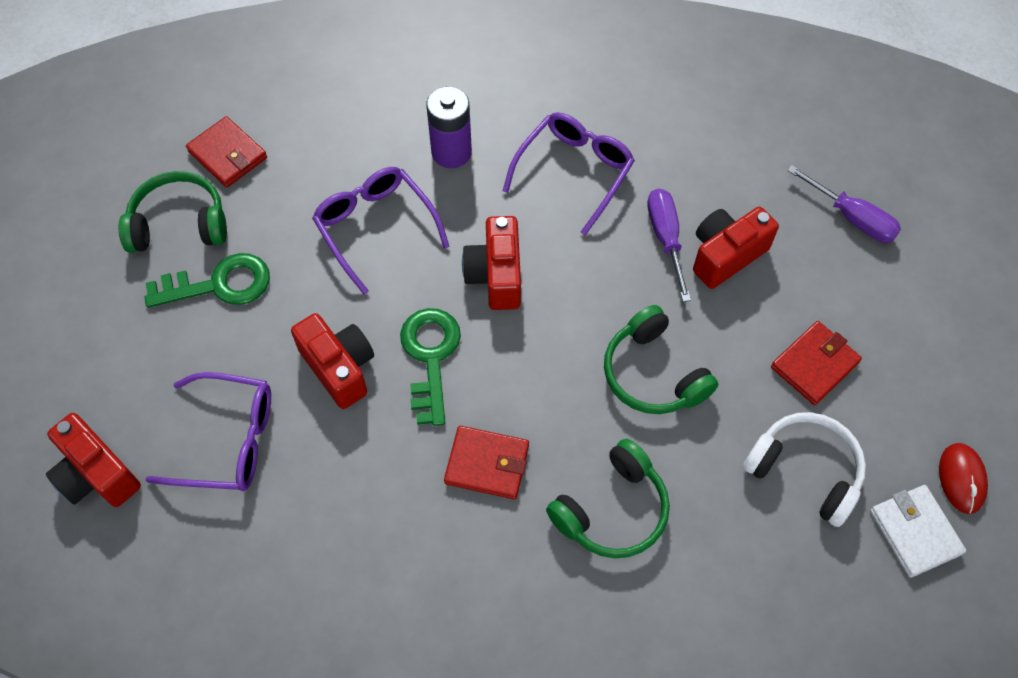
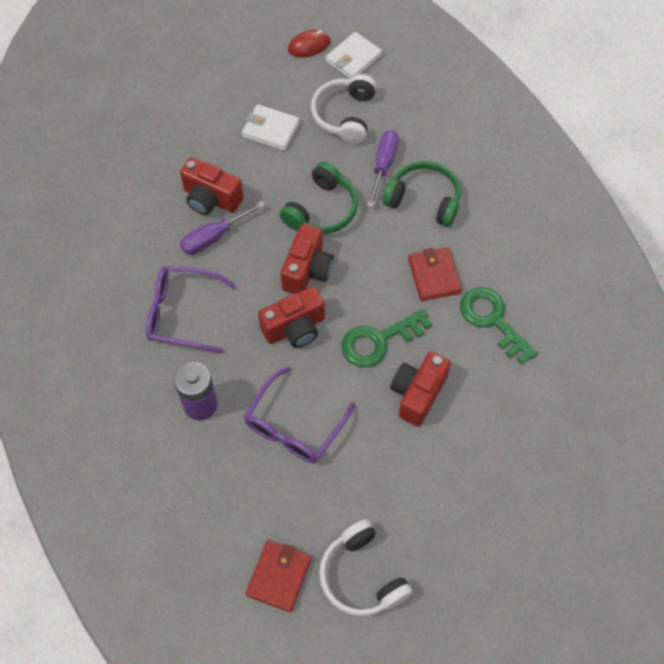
camera: 115 degrees left, 0 degrees up
(97, 474) = (580, 509): red camera -> red camera (307, 270)
(179, 224) = (361, 576): green headphones -> white headphones
(219, 284) = (397, 512): green key -> green key (492, 320)
(228, 440) = (508, 437): purple glasses -> none
(814, 365) = (270, 129): red wallet -> white wallet
(853, 218) = (147, 138): purple screwdriver -> purple screwdriver (383, 165)

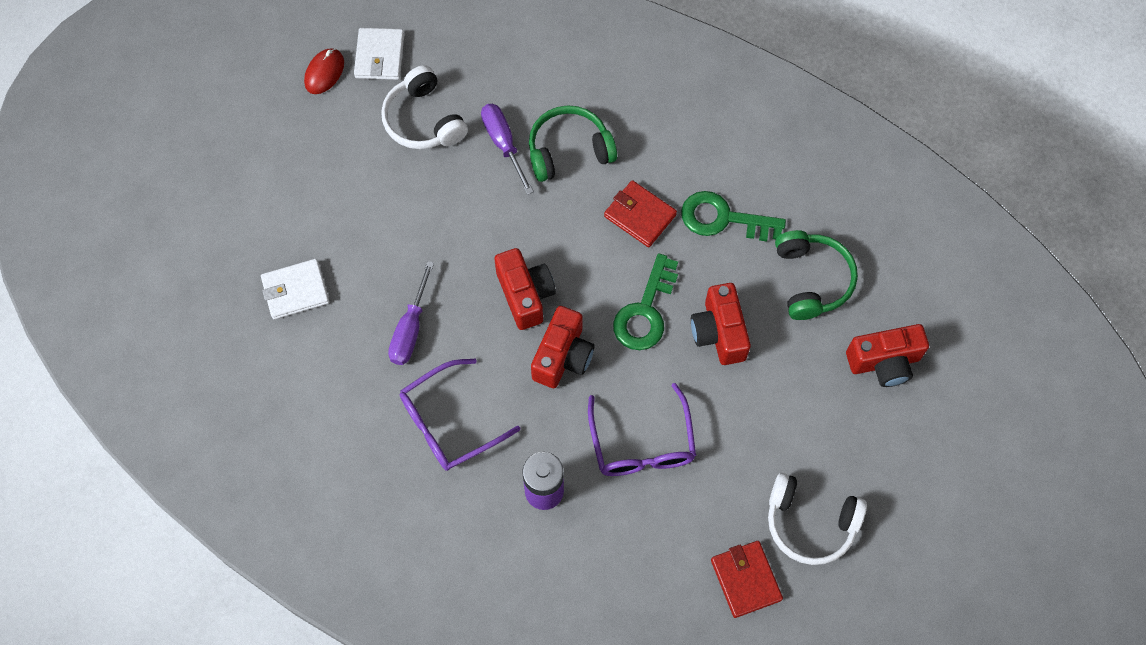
camera: 40 degrees left, 5 degrees up
(211, 199) = (373, 294): red camera -> red camera (884, 362)
(270, 129) = (366, 184): white wallet -> white wallet (295, 290)
(322, 210) = (486, 228): green headphones -> green headphones (811, 280)

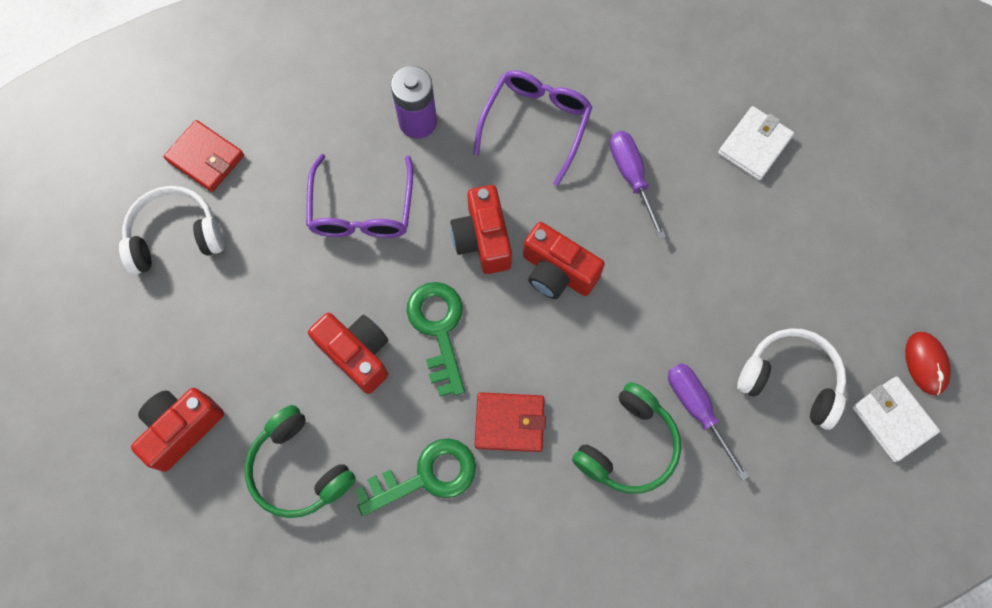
camera: 145 degrees right, 5 degrees up
(503, 143) = (696, 408): purple screwdriver -> purple screwdriver turned 150 degrees counterclockwise
(642, 444) = (362, 210): purple glasses -> purple glasses turned 135 degrees counterclockwise

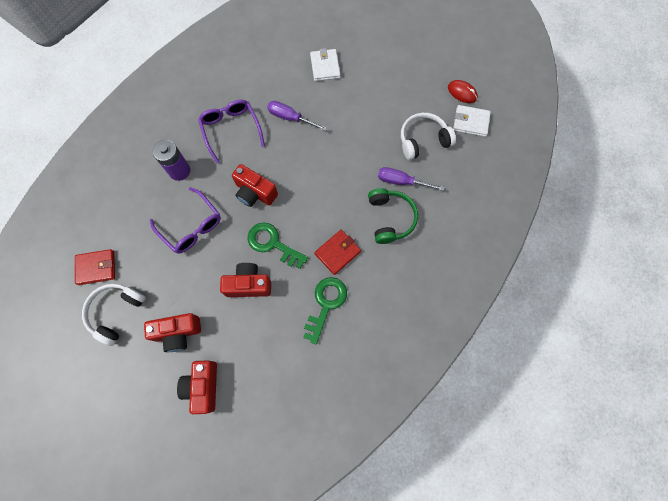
camera: 45 degrees left, 0 degrees up
(299, 468) = (271, 352): green headphones -> none
(557, 272) = (298, 179): red camera -> red camera (178, 333)

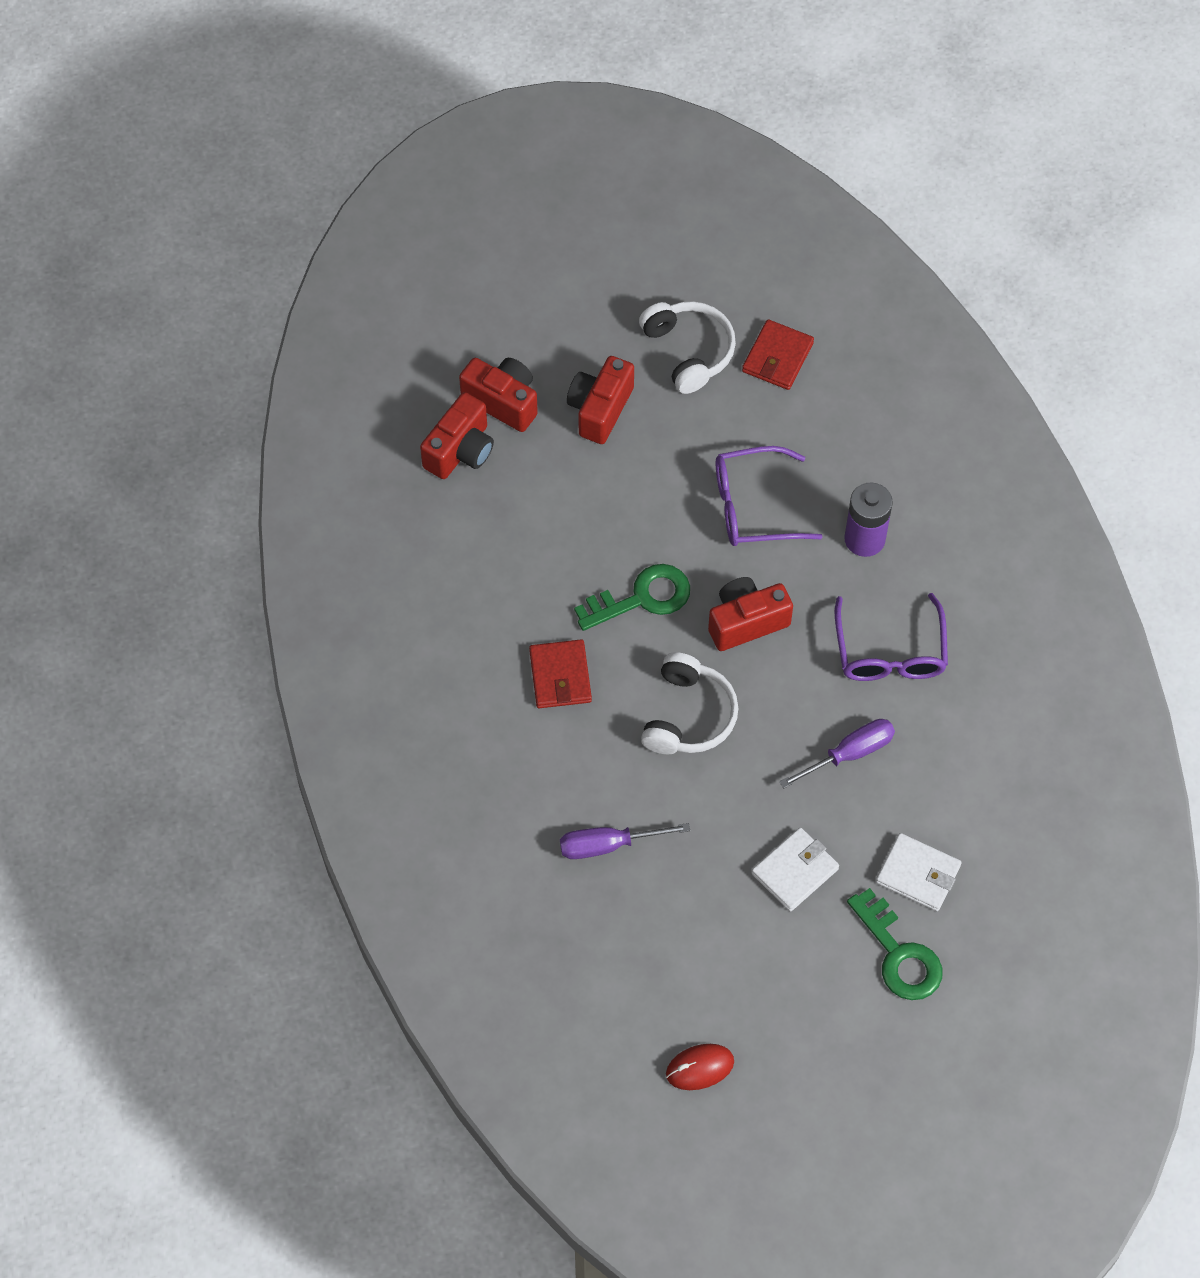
camera: 125 degrees right, 10 degrees down
(231, 130) = (890, 652): purple glasses -> purple glasses turned 75 degrees clockwise
(248, 284) = (602, 531): red camera -> red camera (460, 450)
(326, 304) = (495, 613): green key -> green key (899, 955)
(390, 218) = (557, 786): green headphones -> none
(401, 181) = (607, 845): purple screwdriver -> purple screwdriver turned 150 degrees counterclockwise
(423, 140) = (655, 933): white headphones -> white headphones (688, 715)
(470, 122) = (632, 1037): white wallet -> white wallet (795, 871)

